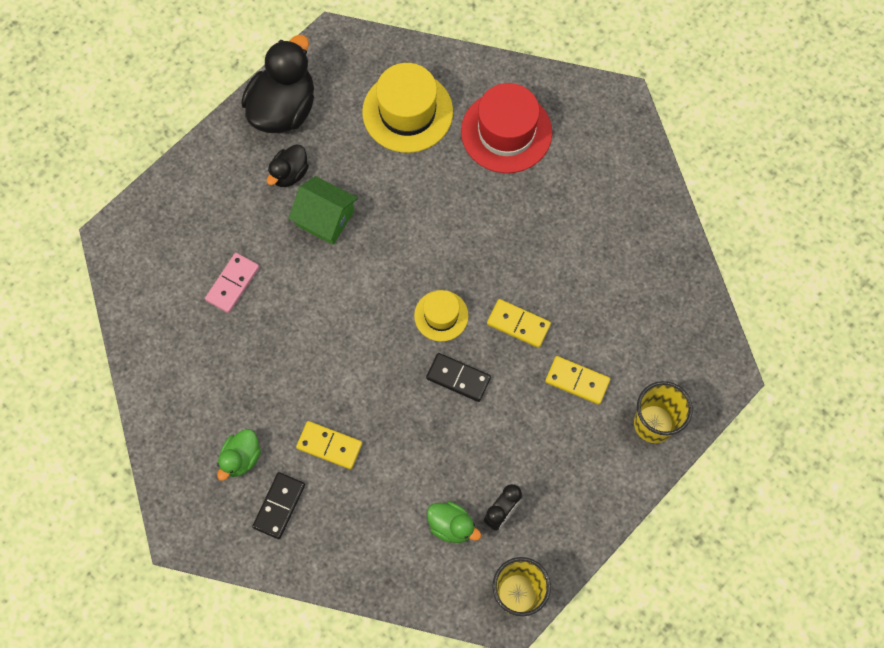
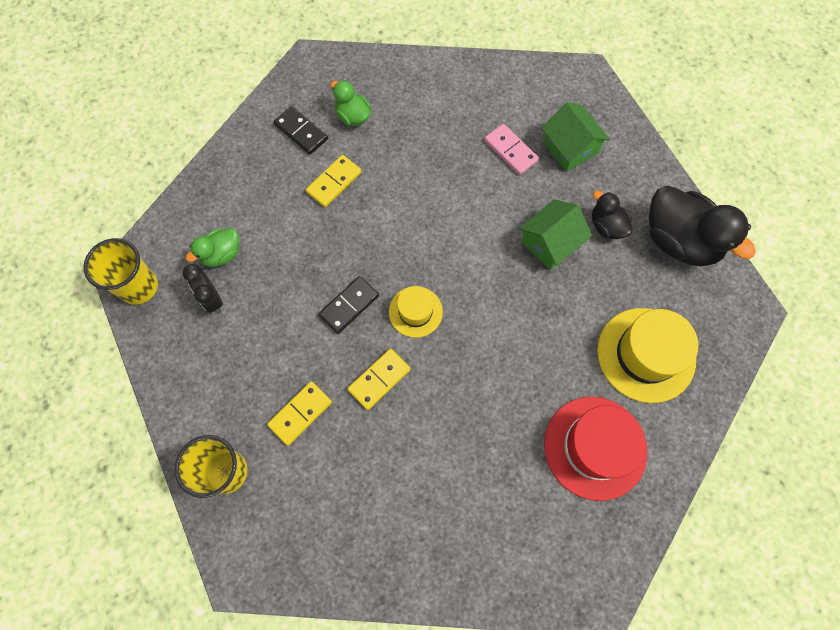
camera: 110 degrees right, 0 degrees up
(210, 229) = (570, 147): none -> green house

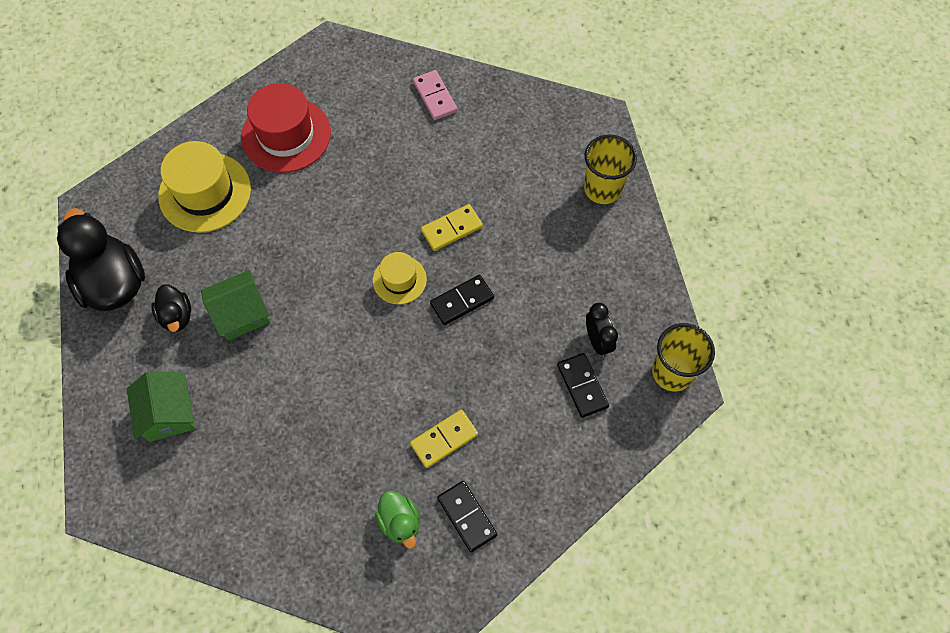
camera: 165 degrees left, 5 degrees down
(221, 254) = (582, 386): green duck -> black domino
(300, 413) = (530, 218): yellow domino -> none
(511, 151) = (235, 427): pink domino -> pink domino (435, 97)

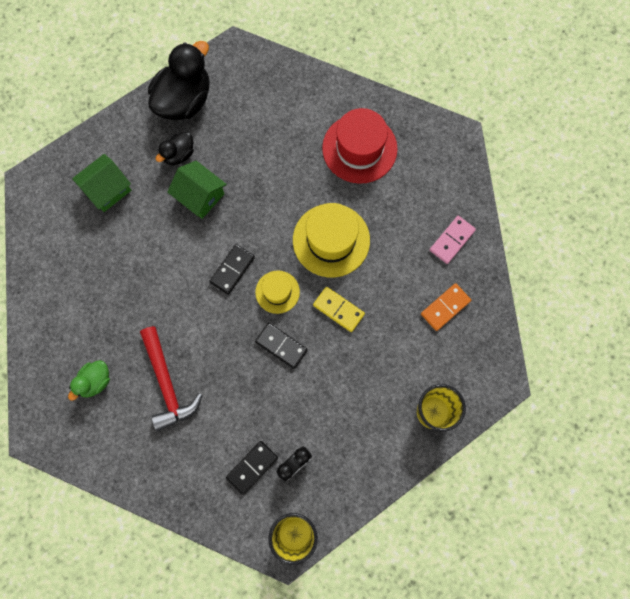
camera: 65 degrees right, 10 degrees up
(205, 192) = (283, 119): yellow hat -> yellow hat (331, 240)
(444, 439) = (167, 384): yellow domino -> red hammer
(467, 516) = (117, 426): black domino -> black domino (232, 270)
(501, 132) = (445, 307): none -> orange domino

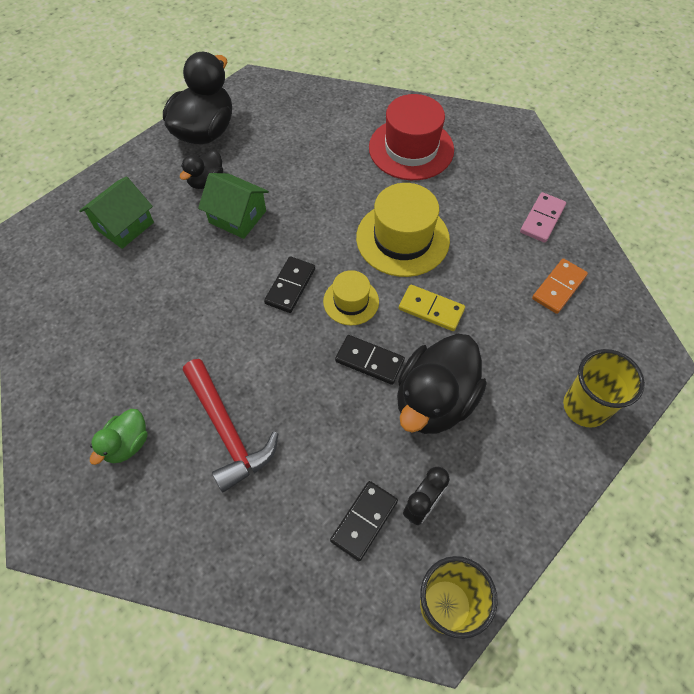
camera: 10 degrees left, 15 degrees down
(322, 387) = (434, 401): none -> black duck

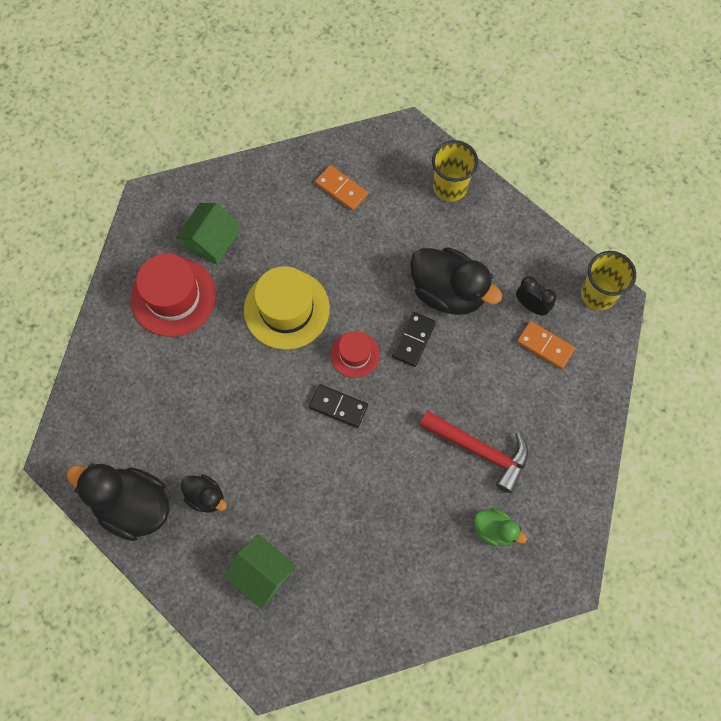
camera: 90 degrees left, 10 degrees up
(227, 431) = (479, 450): red hammer -> red hammer turned 60 degrees clockwise
(237, 217) = (255, 461): green house -> green house (211, 241)
(351, 301) = (355, 354): yellow hat -> red hat
(364, 521) = (545, 346): black domino -> orange domino
(431, 309) = (363, 289): yellow domino -> none
(542, 219) = (267, 192): pink domino -> none

